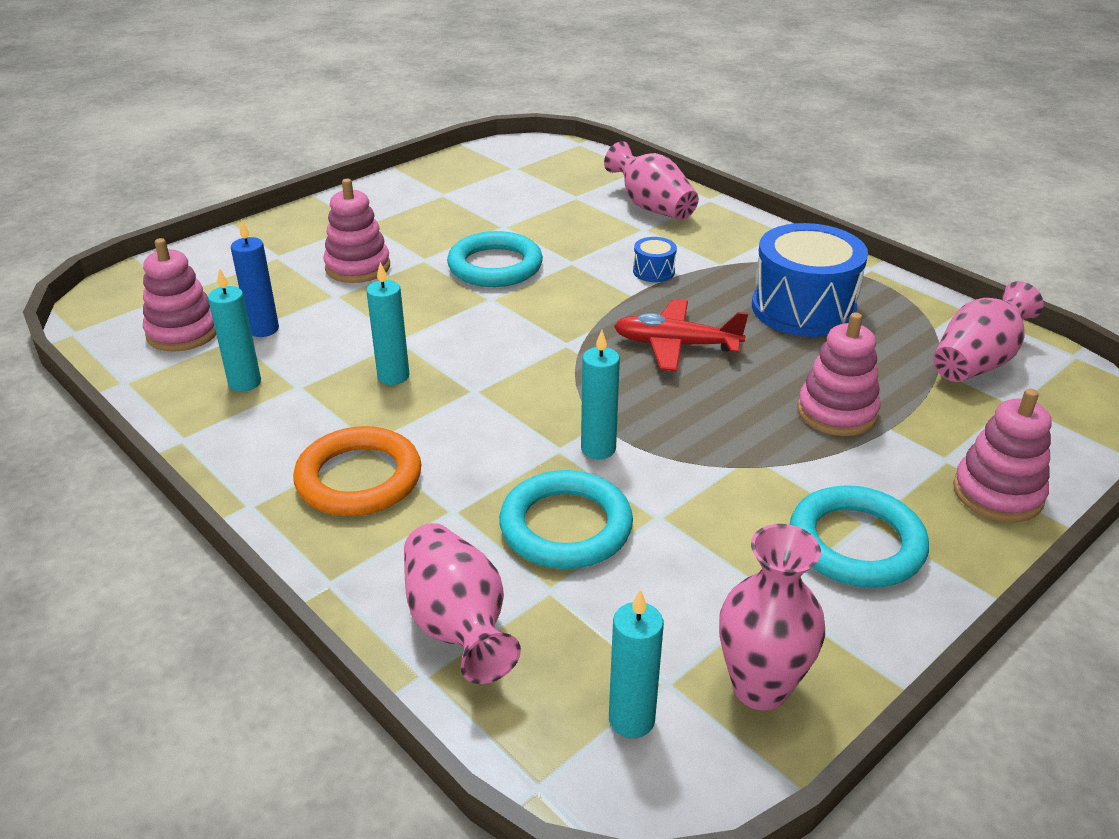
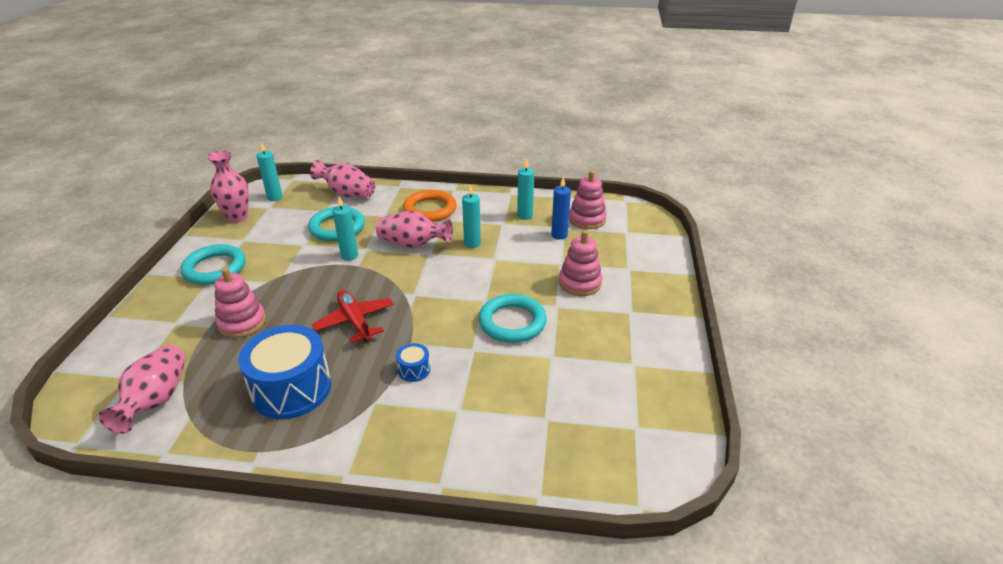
camera: 140 degrees right, 0 degrees up
(651, 207) = (478, 441): pink vase -> pink vase (413, 244)
(676, 345) = (355, 321): red plane -> red plane turned 90 degrees counterclockwise
(997, 493) = (146, 316): pink stacking toy -> none

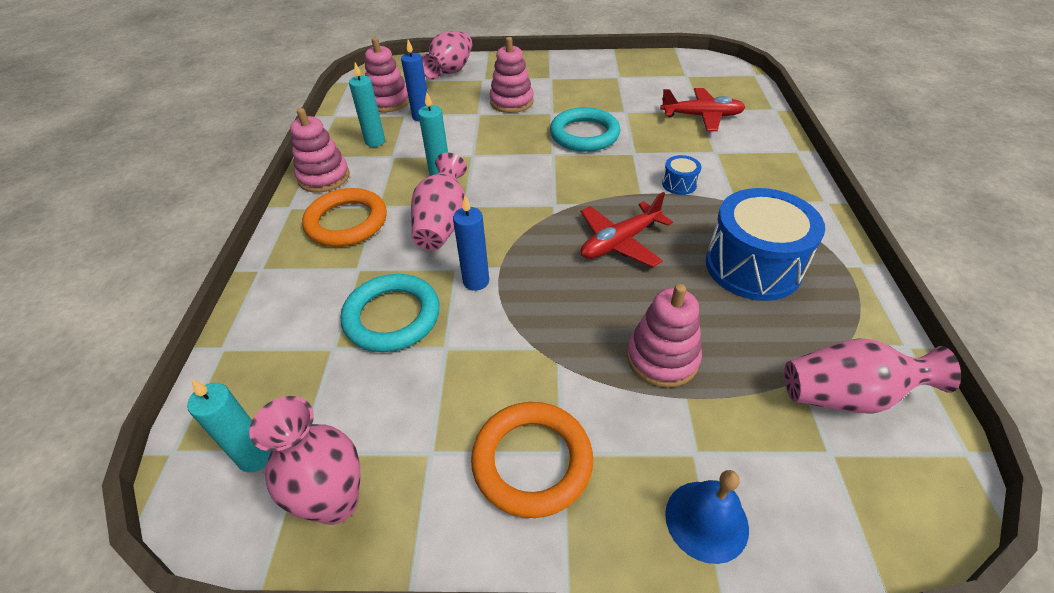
camera: 95 degrees left, 10 degrees up
(140, 319) = (706, 520): none -> blue bell
(215, 268) = (532, 461): turquoise ring -> orange ring
(347, 194) = (270, 333): pink vase -> pink vase (450, 71)
(349, 256) = (476, 281): turquoise candle -> blue candle
(483, 199) = (324, 177): none -> pink stacking toy
(532, 417) = (702, 116): none -> red plane

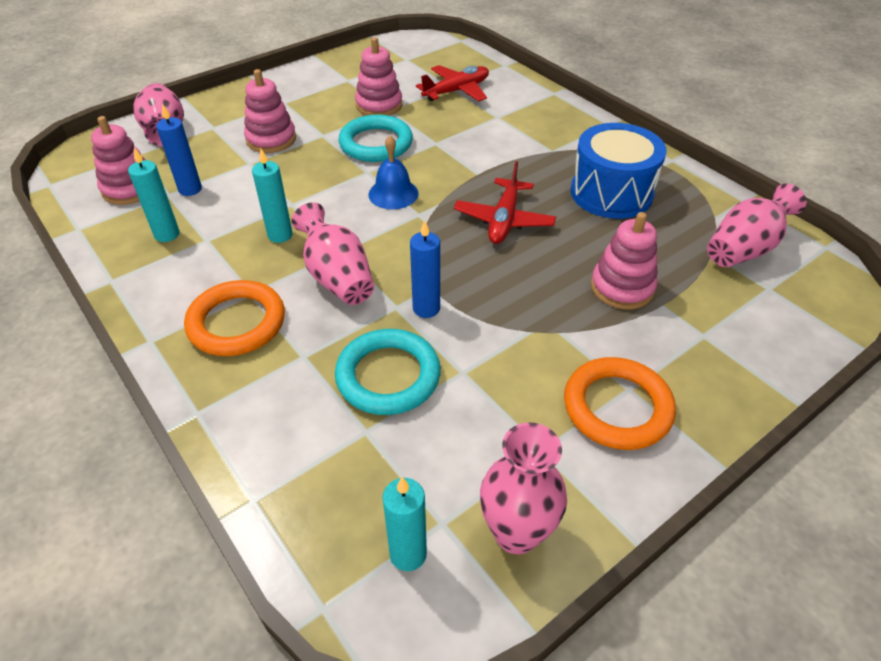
camera: 40 degrees left, 0 degrees up
(324, 177) = (152, 294): pink stacking toy -> pink stacking toy (379, 105)
(679, 184) = (498, 154): blue drum -> none
(706, 520) = (750, 370): blue bell -> blue bell (393, 193)

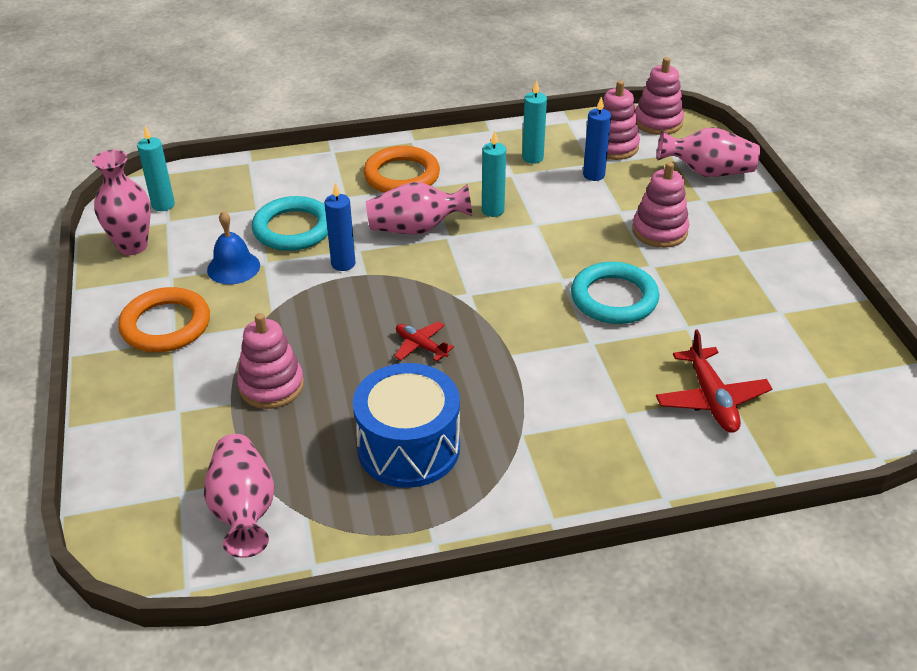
camera: 115 degrees right, 5 degrees down
(379, 105) = (701, 321): pink stacking toy -> pink stacking toy (658, 122)
(393, 193) = (513, 287): blue bell -> blue bell (233, 267)
(504, 220) = (421, 346): red plane -> red plane, size x0.61

